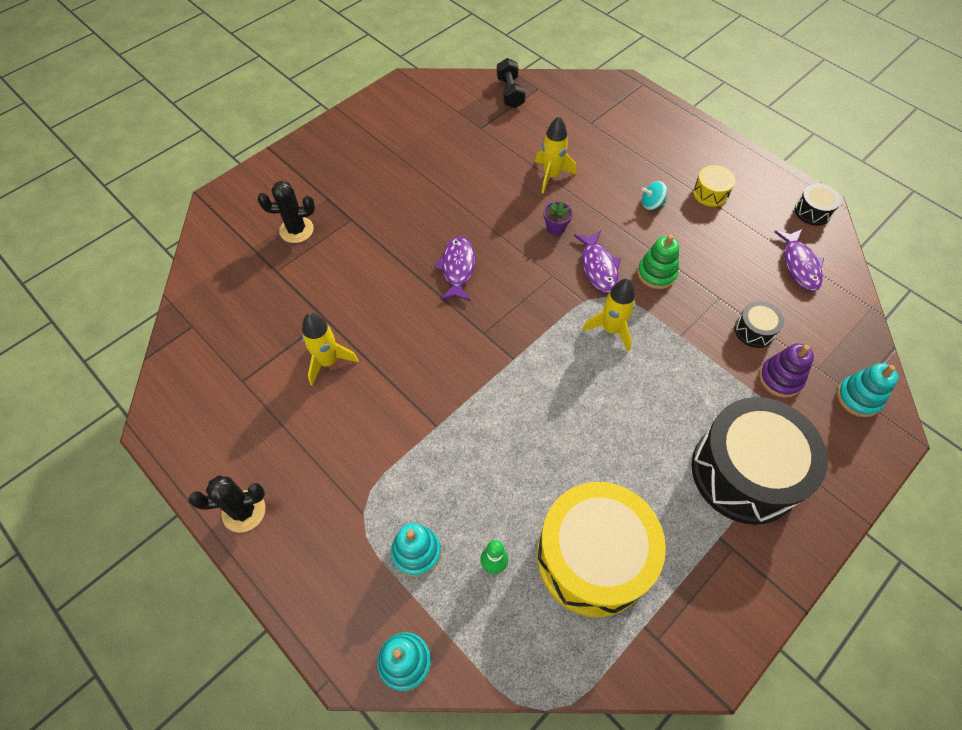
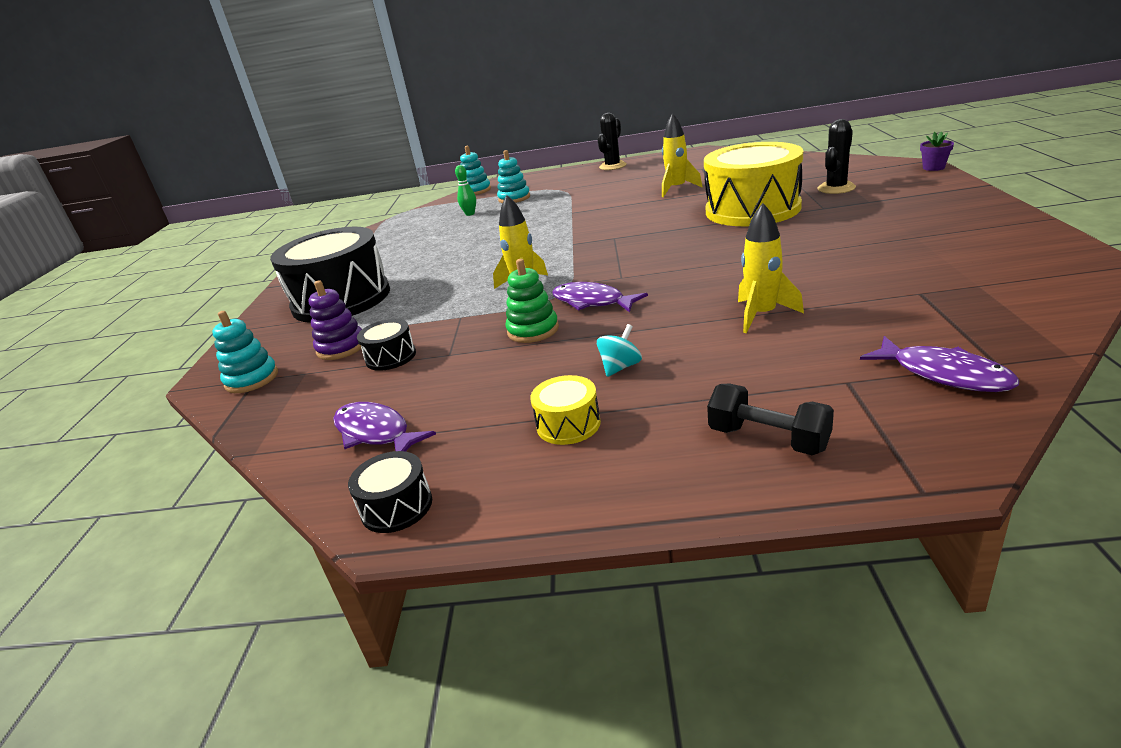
camera: 140 degrees right, 30 degrees down
(457, 268) = (695, 239): purple fish -> purple fish (944, 374)
(510, 93) = (1000, 335): black dumbbell -> black dumbbell (768, 439)
(555, 228) = (675, 295): purple flower pot -> purple flower pot (933, 167)
(592, 558) = (417, 238): yellow drum -> yellow drum (752, 209)

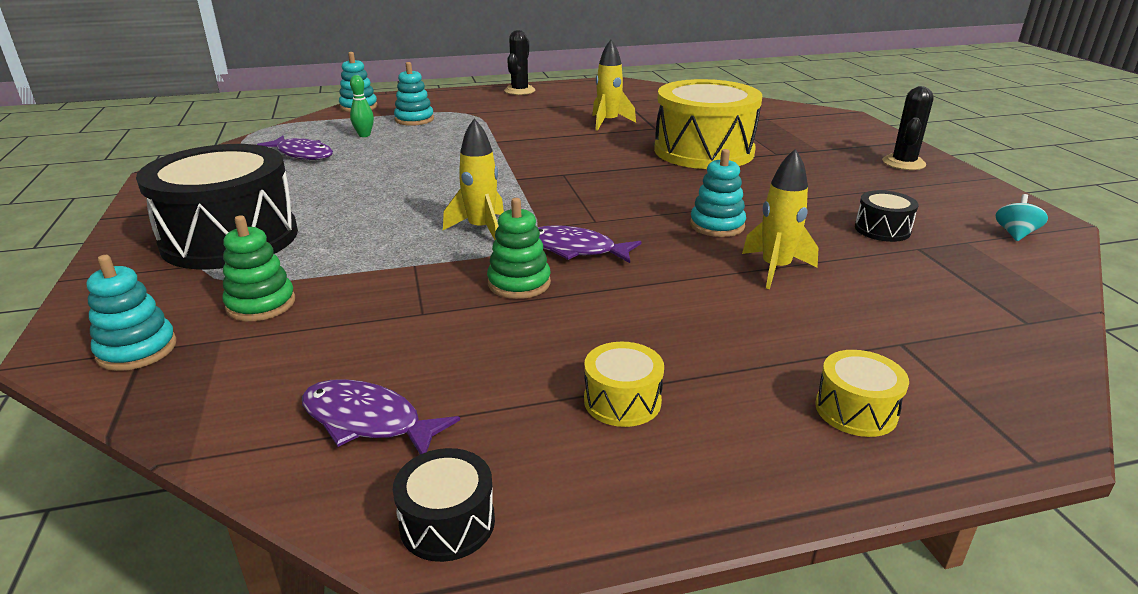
camera: 20 degrees left, 0 degrees up
(341, 347) = (261, 304): purple stacking toy -> green stacking toy
(391, 357) = (341, 317): black drum -> black drum (882, 229)
(620, 367) = (649, 329): turquoise spinning top -> turquoise spinning top (1015, 234)
(728, 277) = (717, 225): none -> turquoise stacking toy
(768, 439) = (856, 410): black dumbbell -> yellow drum
(836, 188) = (778, 134): black cactus -> black cactus (903, 163)
(933, 167) = (860, 119): purple flower pot -> none
(944, 374) = (987, 334): purple fish -> purple fish (302, 154)

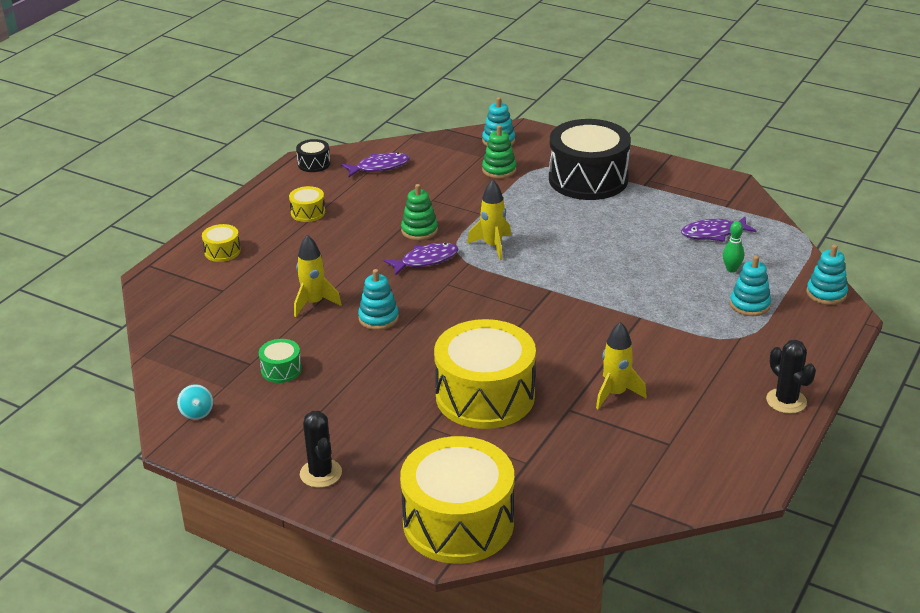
camera: 135 degrees right, 5 degrees up
(818, 119) = (458, 522): none -> yellow drum
(882, 229) = (281, 370): black drum -> green drum

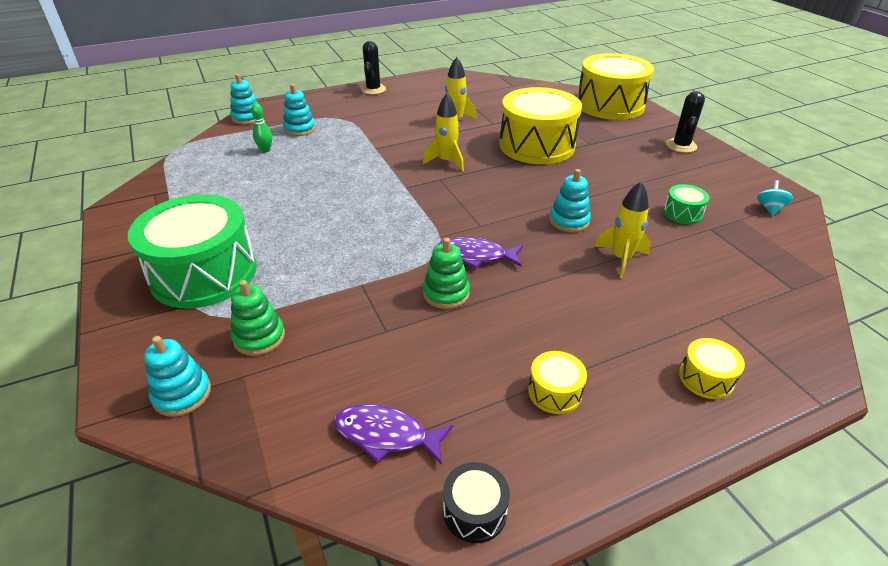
camera: 145 degrees left, 5 degrees up
(492, 246) = (398, 243): yellow rocket -> yellow rocket (446, 161)
(588, 179) = (204, 273): black drum -> green drum
(713, 233) = (223, 176): purple fish -> none

